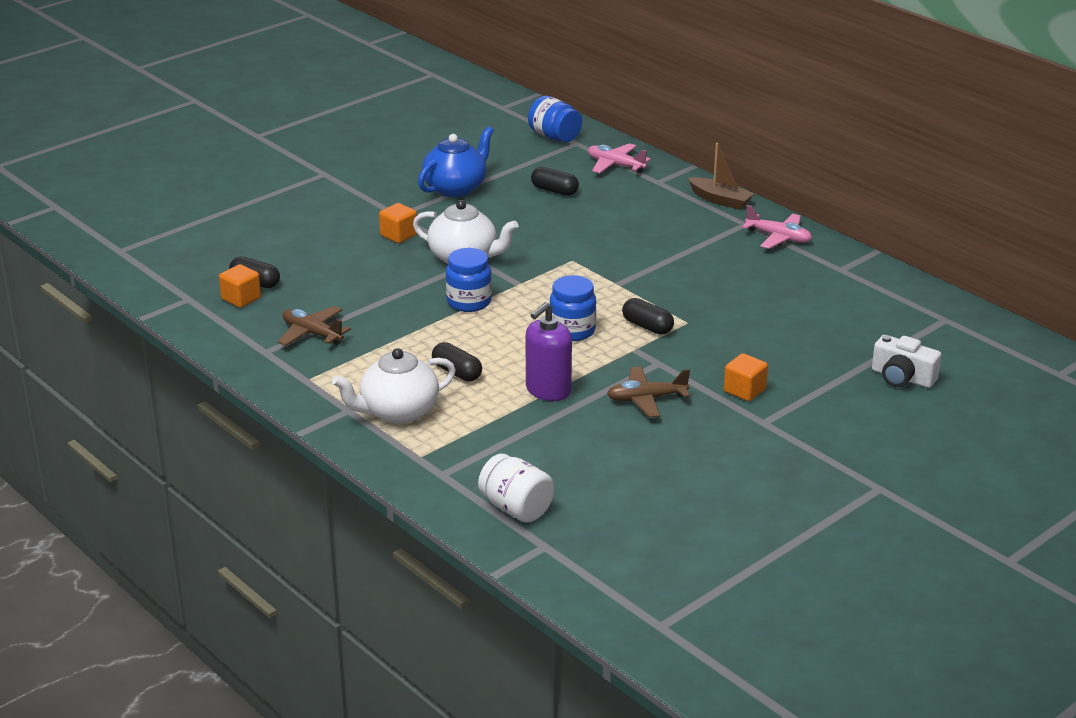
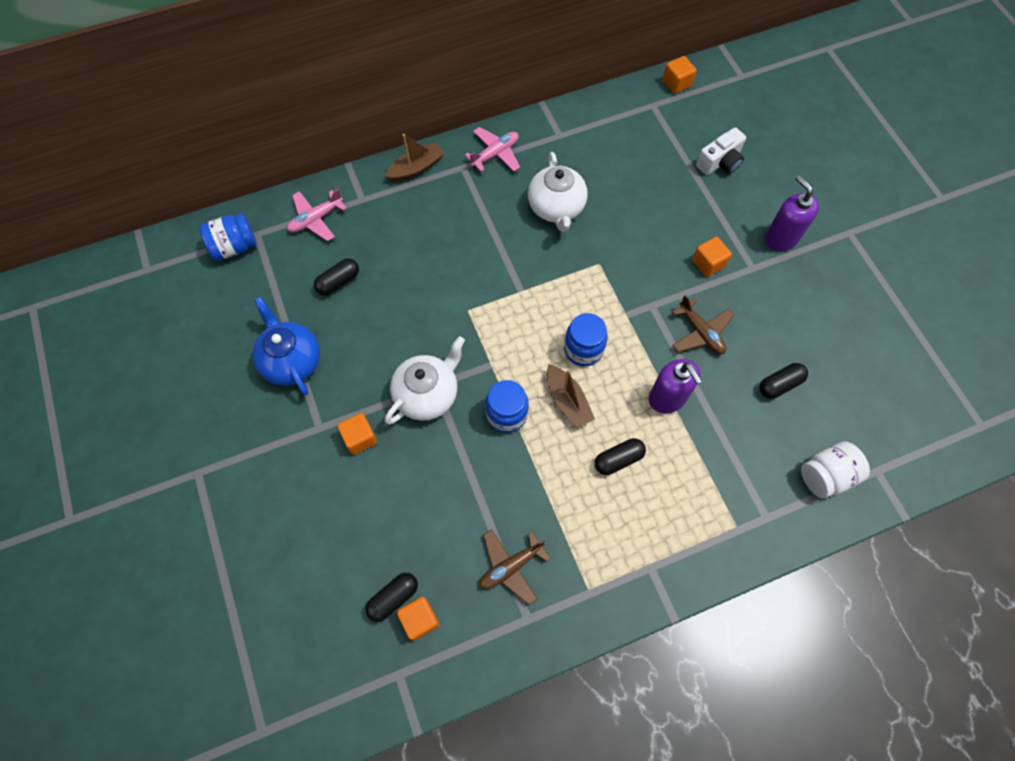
camera: 70 degrees left, 35 degrees up
(398, 412) = (665, 526): white teapot -> white teapot (556, 208)
(506, 332) = (567, 401): none -> brown boat
(646, 399) = (700, 332): brown plane -> brown plane turned 45 degrees counterclockwise
(647, 326) = (596, 293): black capsule -> black capsule (780, 384)
(824, 436) = (781, 238): none -> purple soap dispenser
(996, 330) = (676, 83): none -> orange cube

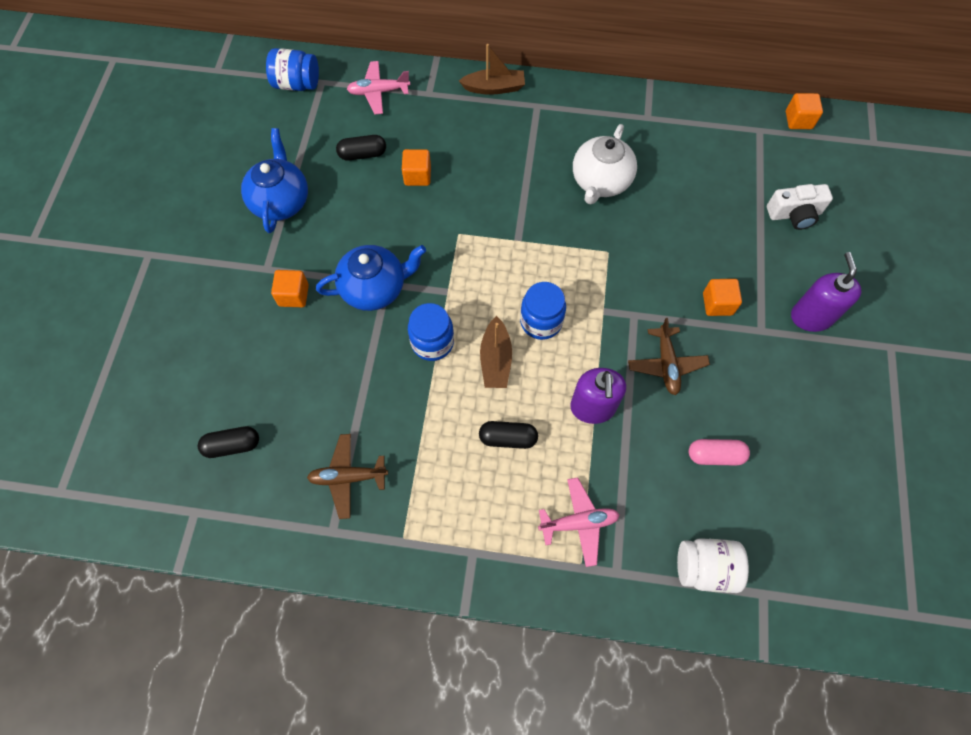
camera: 30 degrees right, 0 degrees up
(420, 620) = (242, 476): orange cube -> orange cube (417, 176)
(427, 394) = (375, 288): white teapot -> blue teapot
(495, 154) = (574, 107): pink plane -> pink plane (579, 523)
(780, 384) = (715, 455): black capsule -> pink capsule

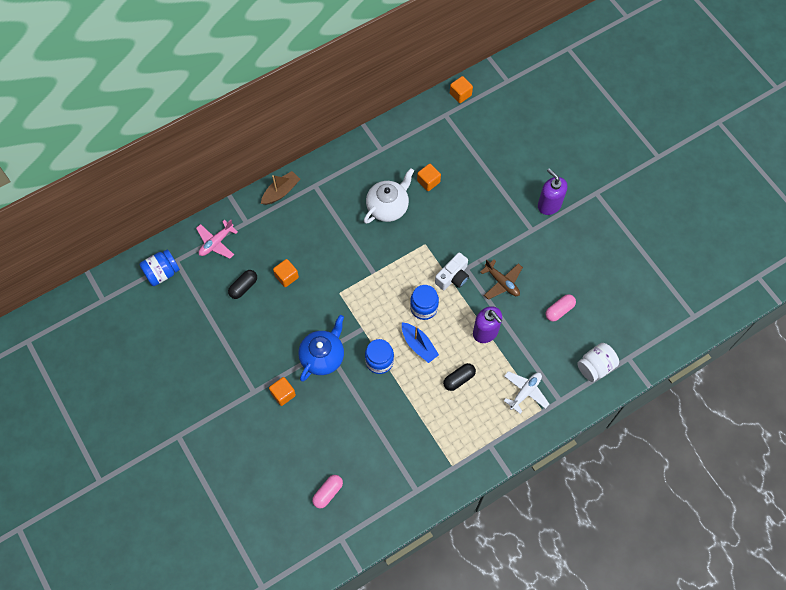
camera: 40 degrees left, 0 degrees up
(232, 445) = (328, 493): black capsule -> pink capsule
(281, 201) = (223, 349): blue teapot -> none
(348, 477) = (400, 460): brown plane -> none
(495, 360) = (418, 345): brown boat -> blue boat
(579, 523) = (525, 392): pink plane -> white plane
(600, 182) = (388, 207): white teapot -> white teapot turned 120 degrees counterclockwise
(717, 304) = (501, 231): orange cube -> orange cube (428, 181)
(794, 214) = (499, 153): white camera -> white camera (453, 277)

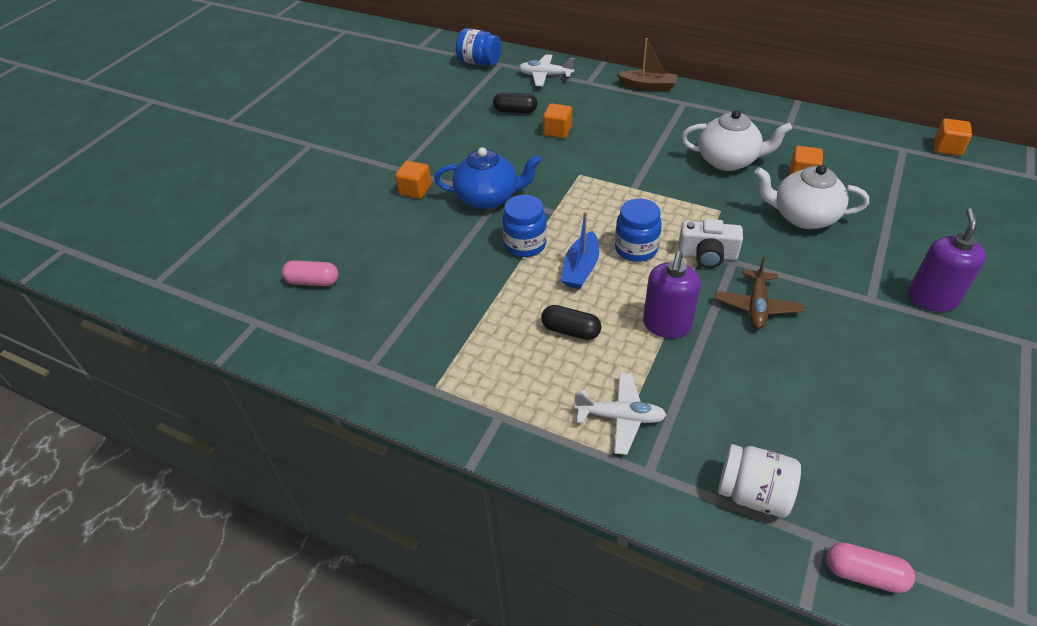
camera: 60 degrees right, 20 degrees down
(216, 242) = (545, 76): pink plane -> white plane
(459, 209) = (803, 216): none -> white teapot
(559, 310) = (791, 393): pink capsule -> pink capsule (864, 574)

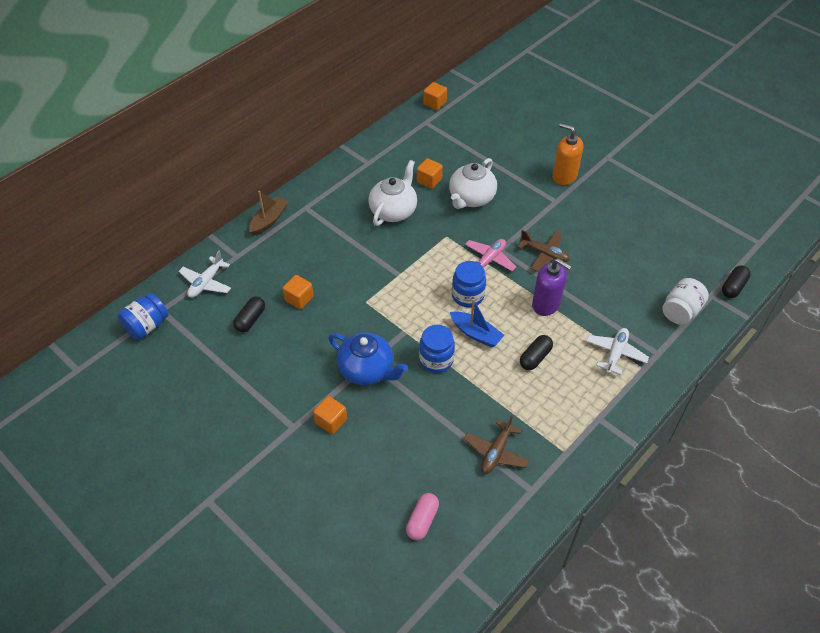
camera: 75 degrees left, 5 degrees up
(415, 322) = (496, 452): none -> brown plane
(488, 198) = (367, 370): blue teapot -> blue teapot turned 105 degrees clockwise
(707, 255) = (489, 260): white camera -> pink plane
(864, 574) = (733, 287): pink capsule -> black capsule
(932, 298) = (564, 176): purple soap dispenser -> orange soap dispenser

